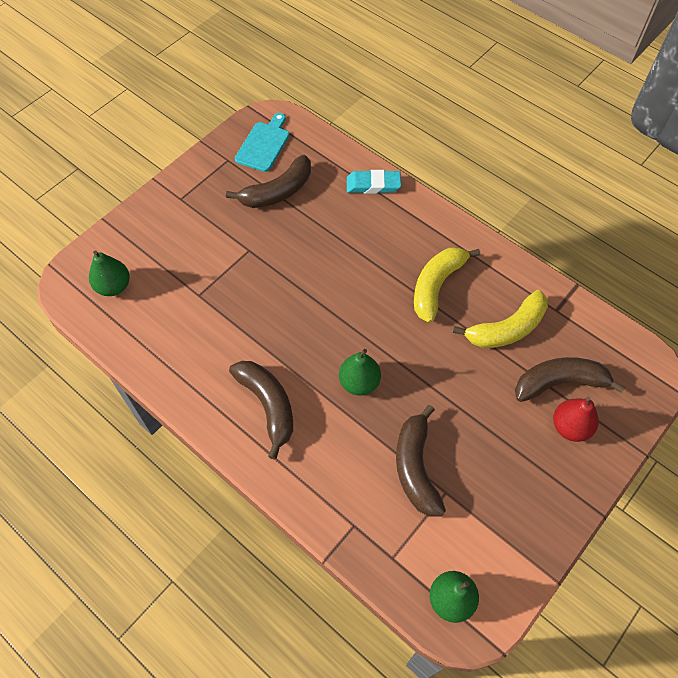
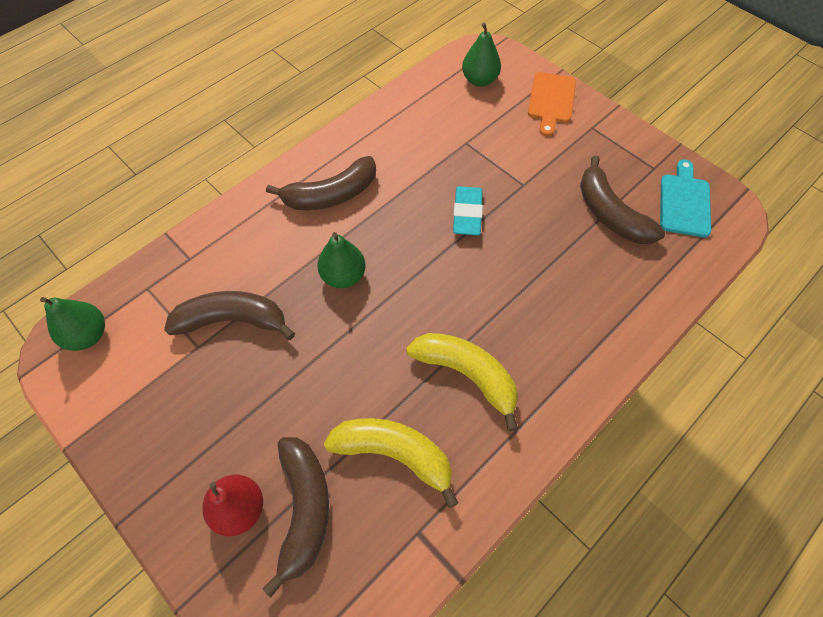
camera: 95 degrees right, 0 degrees up
(145, 228) = (551, 100): none -> orange cutting board
(263, 144) = (684, 202): turquoise cutting board -> turquoise cutting board turned 105 degrees counterclockwise
(373, 185) = (631, 317): turquoise eraser -> turquoise eraser (467, 214)
(507, 329) = (394, 454): yellow banana -> yellow banana turned 135 degrees clockwise

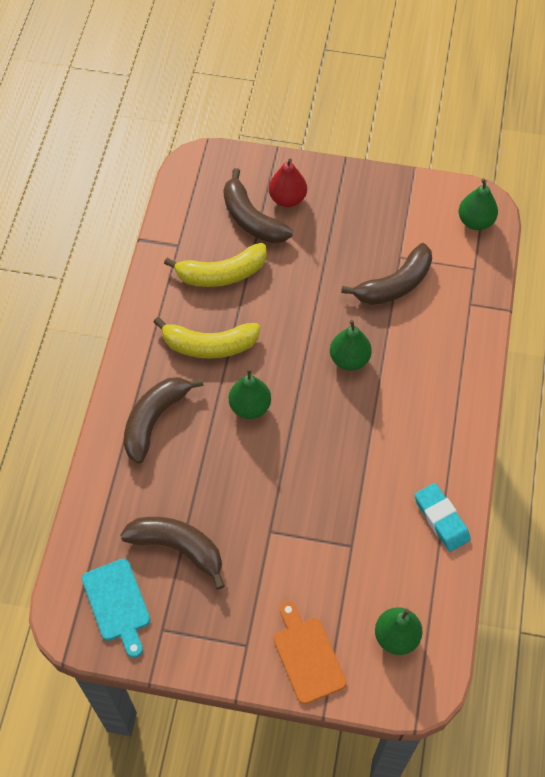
camera: 145 degrees right, 0 degrees up
(331, 195) = (419, 418): brown banana -> brown banana (154, 420)
(467, 214) = (297, 470): turquoise eraser -> turquoise eraser (441, 519)
(469, 289) = (250, 407): none -> green pear

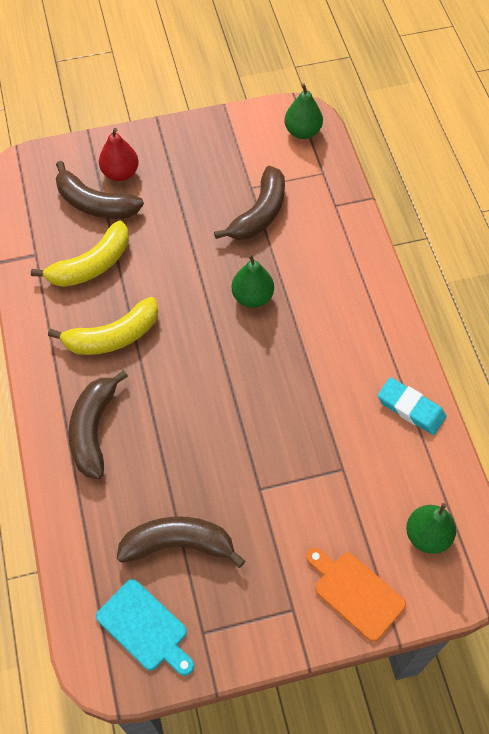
camera: 25 degrees left, 0 degrees up
(250, 407) = (181, 378): green pear -> none

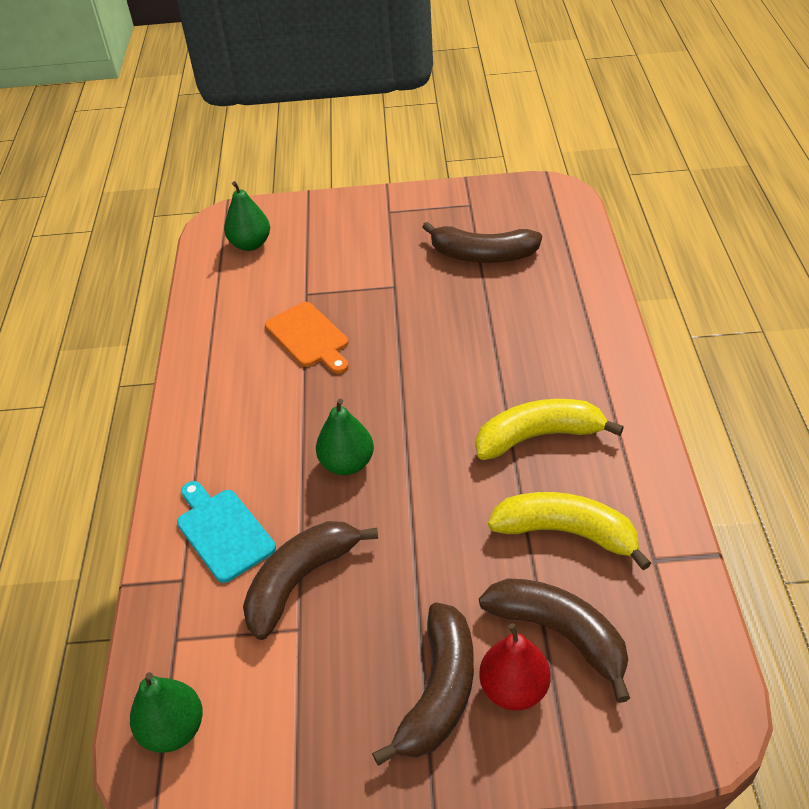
camera: 165 degrees left, 15 degrees down
(91, 265) = (566, 533): yellow banana -> yellow banana turned 45 degrees clockwise
(94, 430) = (564, 346): brown banana -> brown banana (439, 691)
(145, 627) = (519, 210): turquoise cutting board -> turquoise cutting board (223, 532)
(355, 593) = (331, 216): orange cutting board -> orange cutting board (309, 337)
(410, 408) = (212, 334): turquoise eraser -> none

